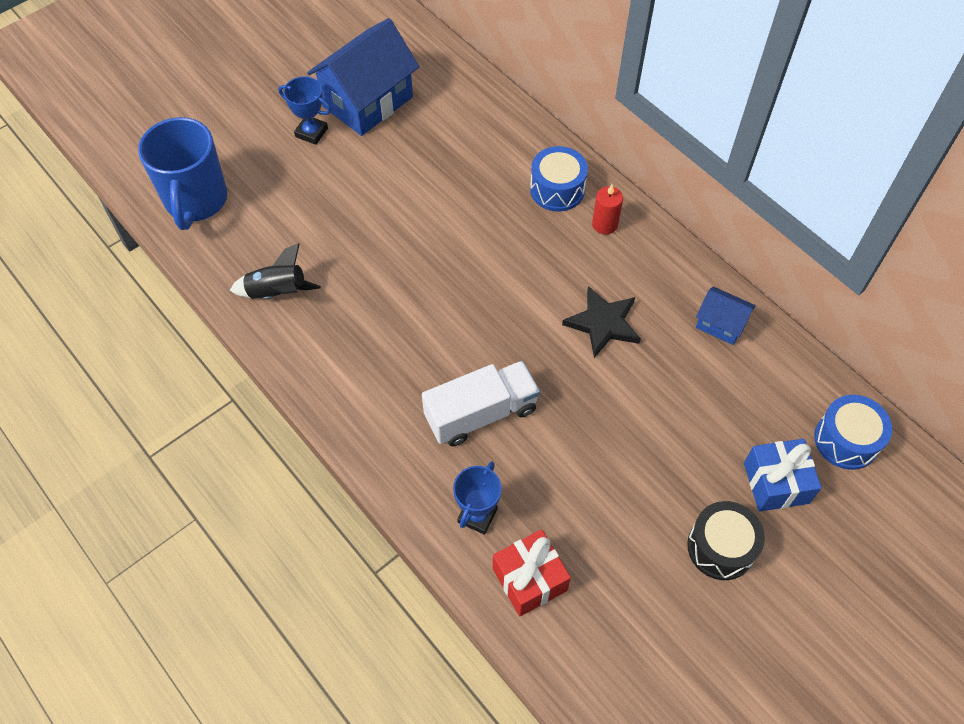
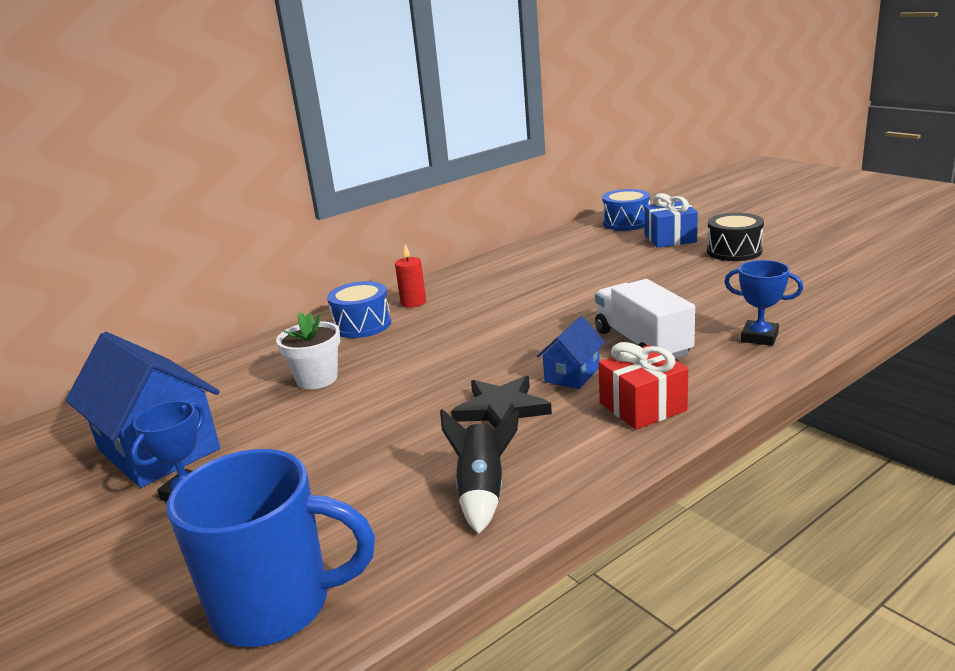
camera: 85 degrees left, 35 degrees down
(455, 173) = (317, 379): none -> white flower pot
(529, 579) = (810, 311): red gift -> red gift (642, 407)
(603, 323) = (529, 298): black star -> black star (501, 409)
(720, 324) = (528, 258): blue house -> blue house (572, 374)

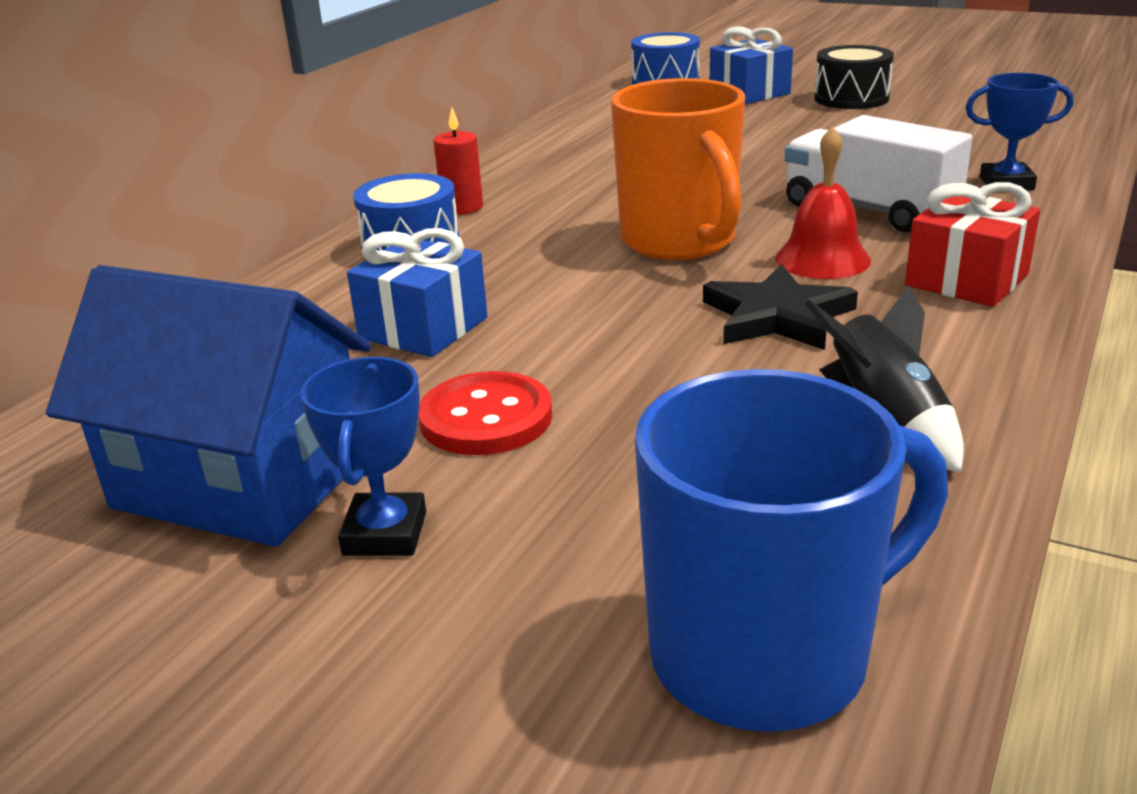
camera: 25 degrees left, 5 degrees up
(291, 440) = (486, 418): none -> red button
(317, 379) = (423, 328): white flower pot -> blue gift
(504, 347) = (680, 242): none -> orange mug
(572, 374) = (822, 259): blue house -> red bell

